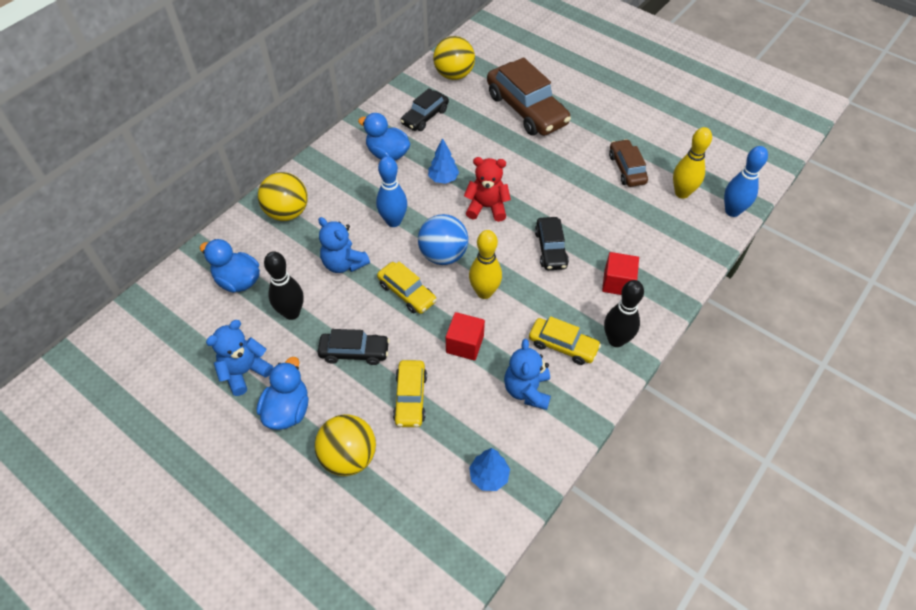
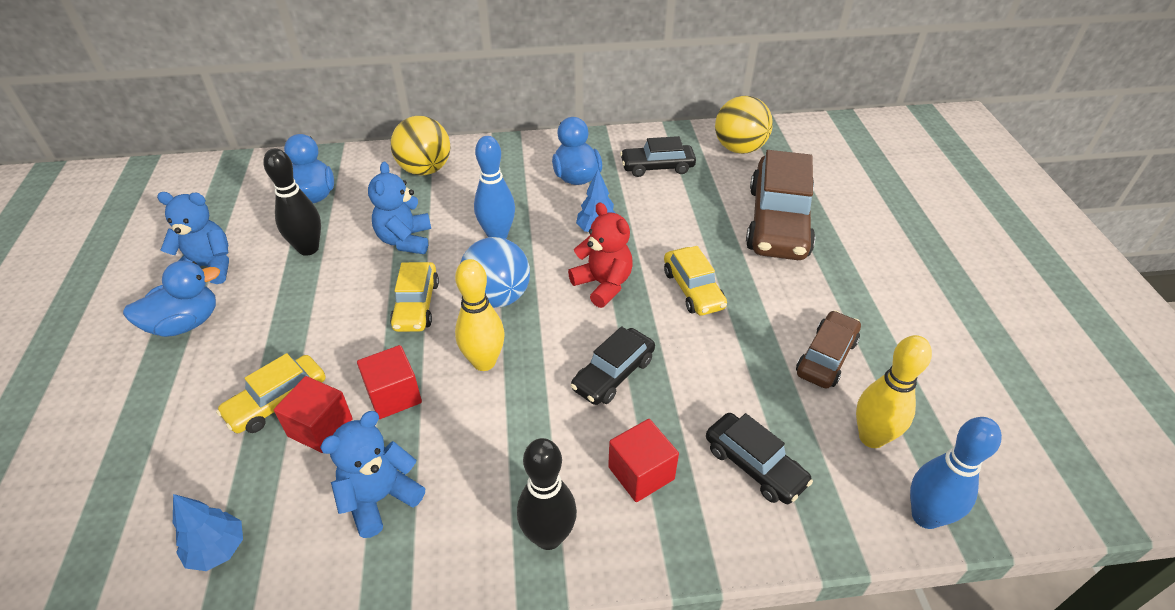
camera: 45 degrees right, 10 degrees down
(349, 456) = (158, 406): yellow ball -> none
(354, 352) = (300, 320): black car -> black car (754, 465)
(452, 389) = (320, 428): none -> red cube
(563, 345) = (482, 486): yellow car -> yellow car (693, 289)

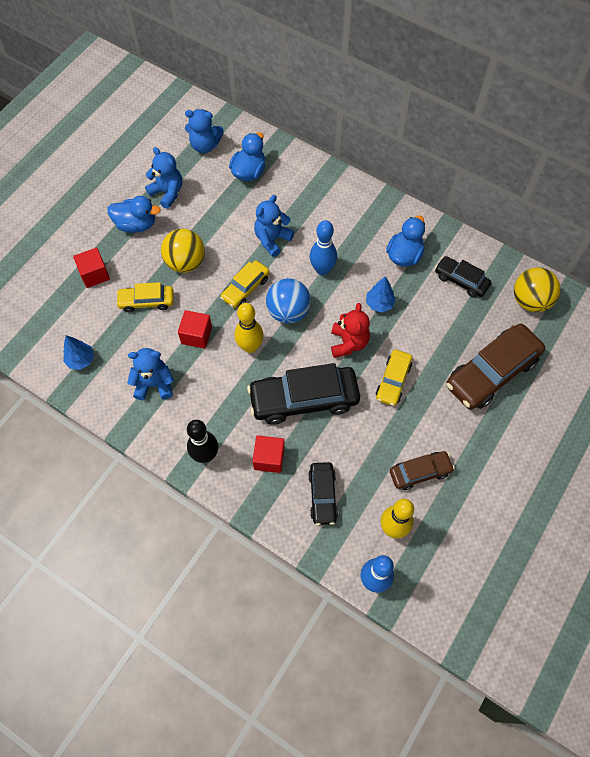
camera: 40 degrees right, 20 degrees up
(227, 198) = (205, 145): none -> blue teddy bear
(308, 249) = (221, 212): black bowling pin -> none
(320, 428) = (155, 329): red cube -> red cube (95, 274)
(425, 169) = (323, 191): yellow ball -> yellow ball (185, 262)
(613, 374) = (304, 399): black car -> black car, size x1.81

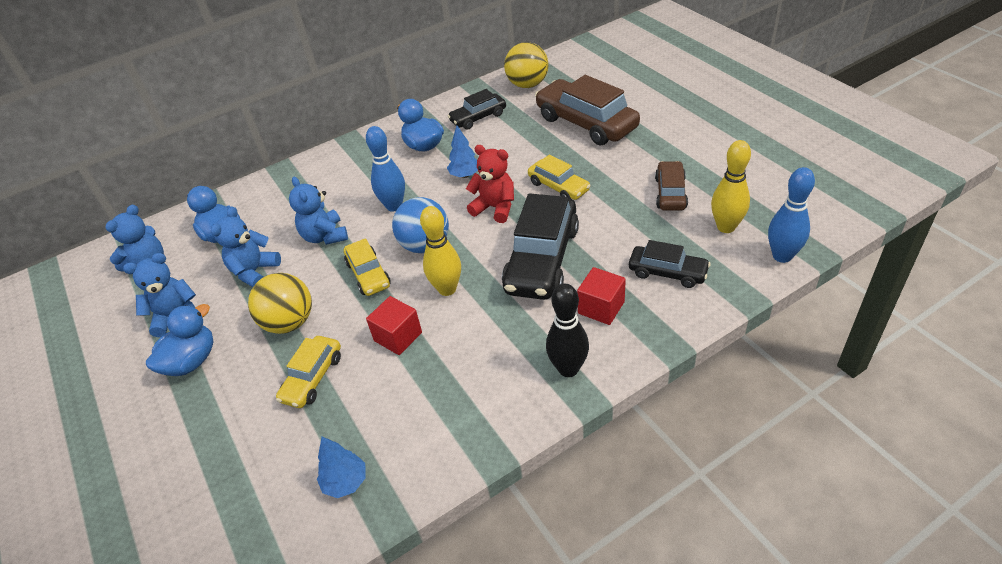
camera: 60 degrees left, 20 degrees down
(95, 274) = (225, 429): red cube -> none
(154, 384) = (438, 399): blue teddy bear -> blue teddy bear (254, 272)
(491, 372) = (586, 123): brown car -> brown car turned 150 degrees clockwise

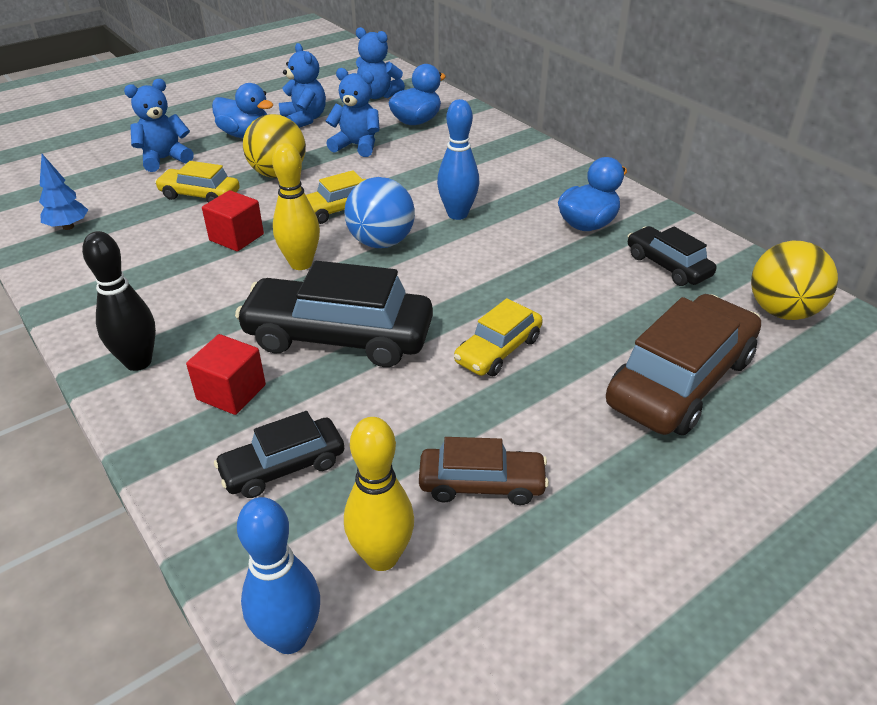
camera: 80 degrees right, 5 degrees down
(325, 236) = (406, 176): blue teddy bear -> blue teddy bear (164, 159)
(465, 175) = (523, 262): blue tree -> none
(495, 208) = (450, 292): red teddy bear -> none
(667, 272) = (283, 467): black car -> black car turned 45 degrees clockwise

